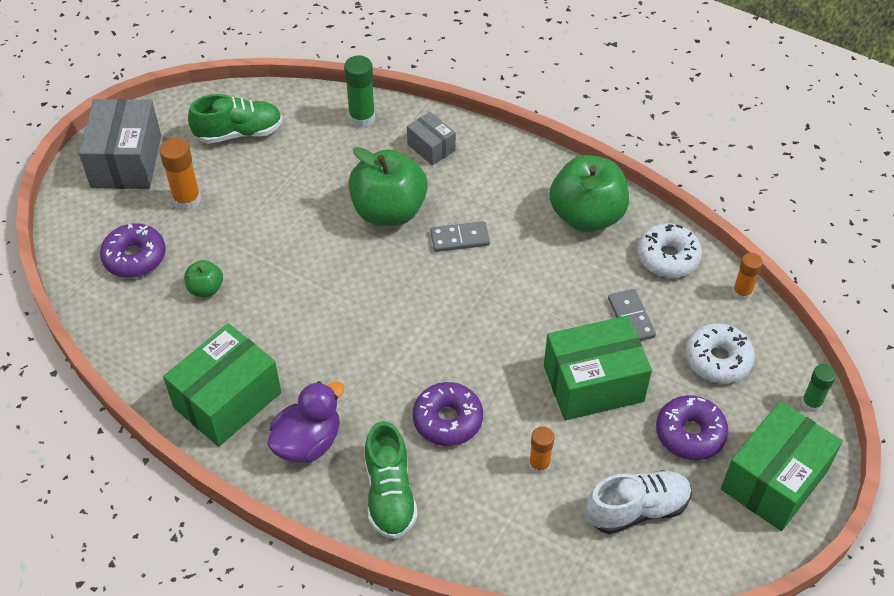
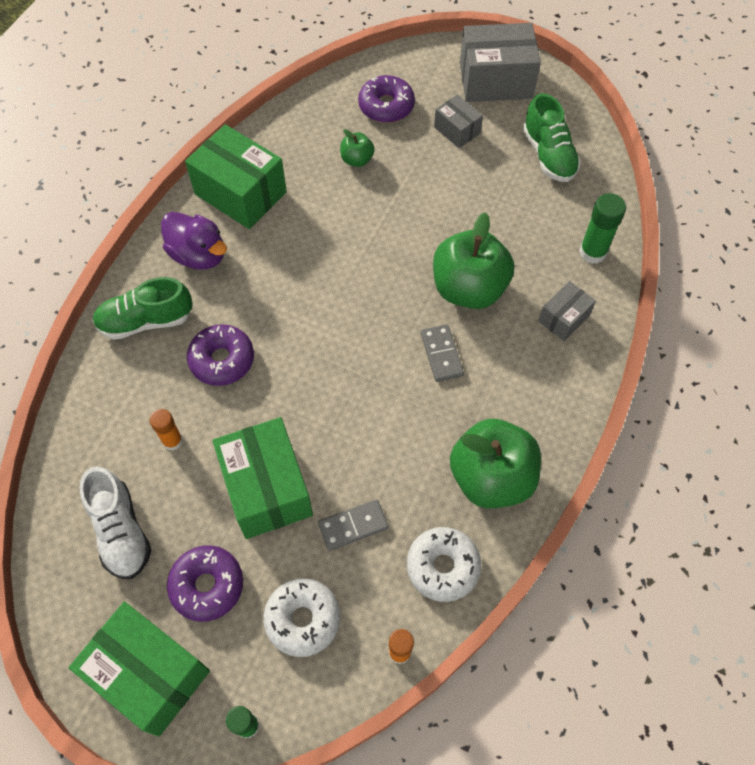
camera: 85 degrees right, 10 degrees up
(187, 200) = (457, 130): orange glue stick -> grey box

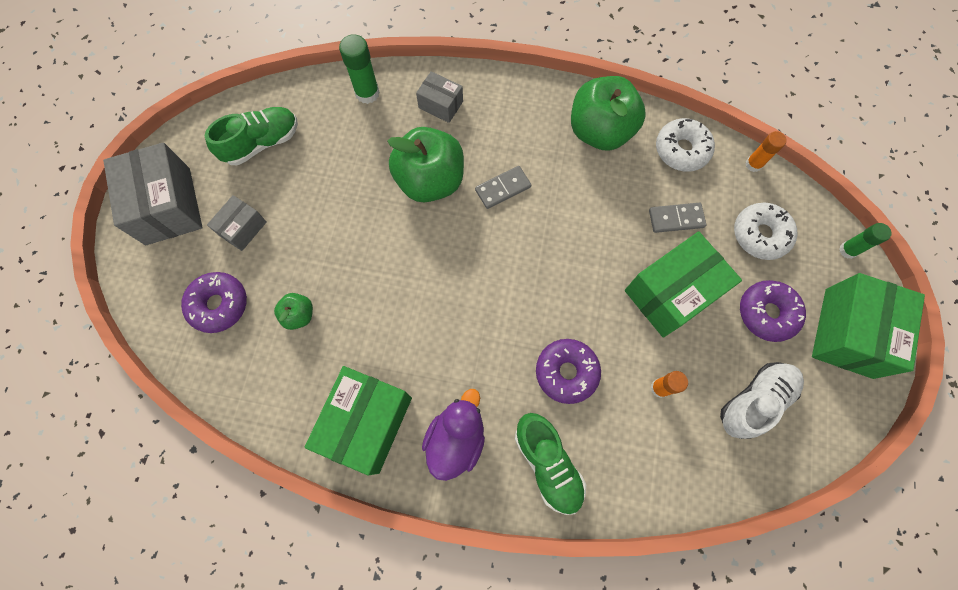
camera: 105 degrees left, 10 degrees up
(353, 526) = (676, 218): grey domino -> grey domino turned 60 degrees counterclockwise

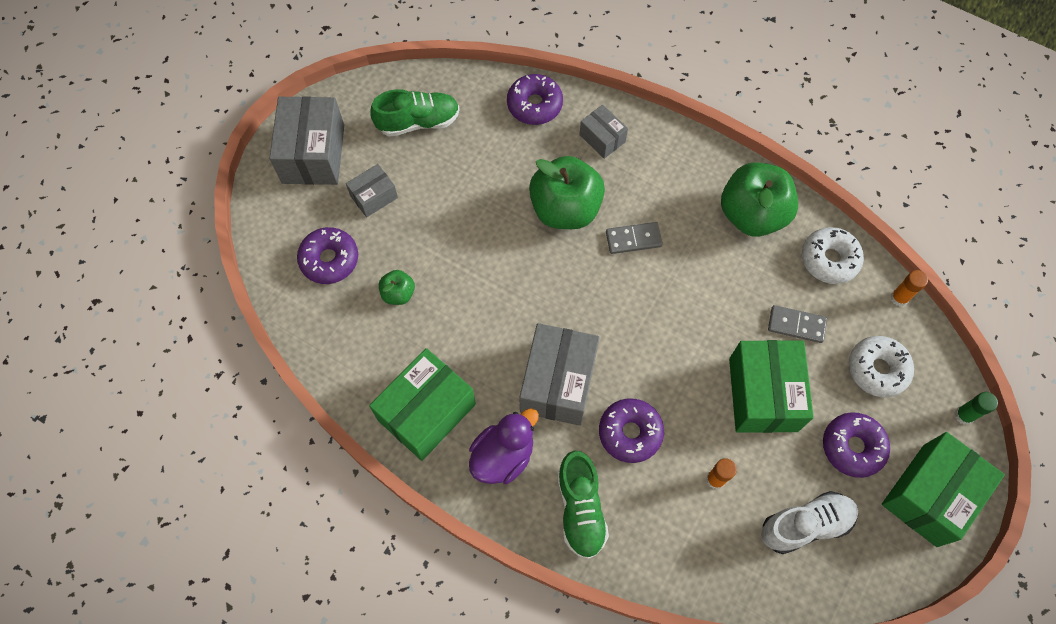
camera: 20 degrees right, 5 degrees down
(367, 93) = (534, 105): green glue stick -> purple donut
(482, 348) = (558, 382): none -> grey box
(671, 293) = (762, 394): green box -> green box turned 75 degrees counterclockwise

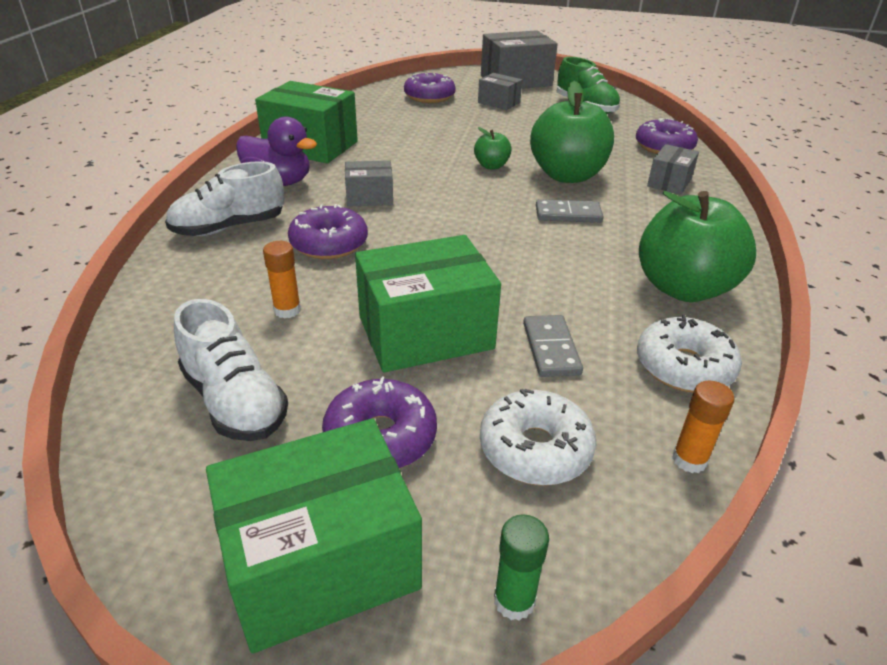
camera: 70 degrees right, 30 degrees down
(398, 293) = (417, 122): green apple -> green apple (491, 166)
(558, 382) = (369, 197): grey box -> grey box, size x0.53
(580, 509) = (229, 228): green shoe -> white shoe
(633, 239) = (568, 214): grey domino -> grey domino turned 60 degrees counterclockwise
(929, 495) = (321, 562): green box -> green box turned 45 degrees counterclockwise

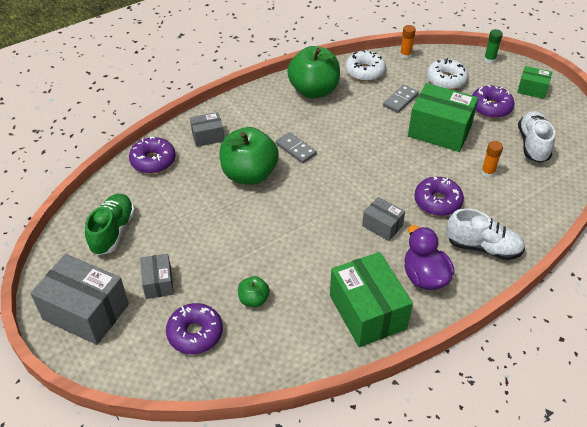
camera: 135 degrees left, 10 degrees up
(321, 562) = (532, 89): green box -> green box, size x0.53
(491, 166) = (278, 209): green apple -> green apple (253, 299)

